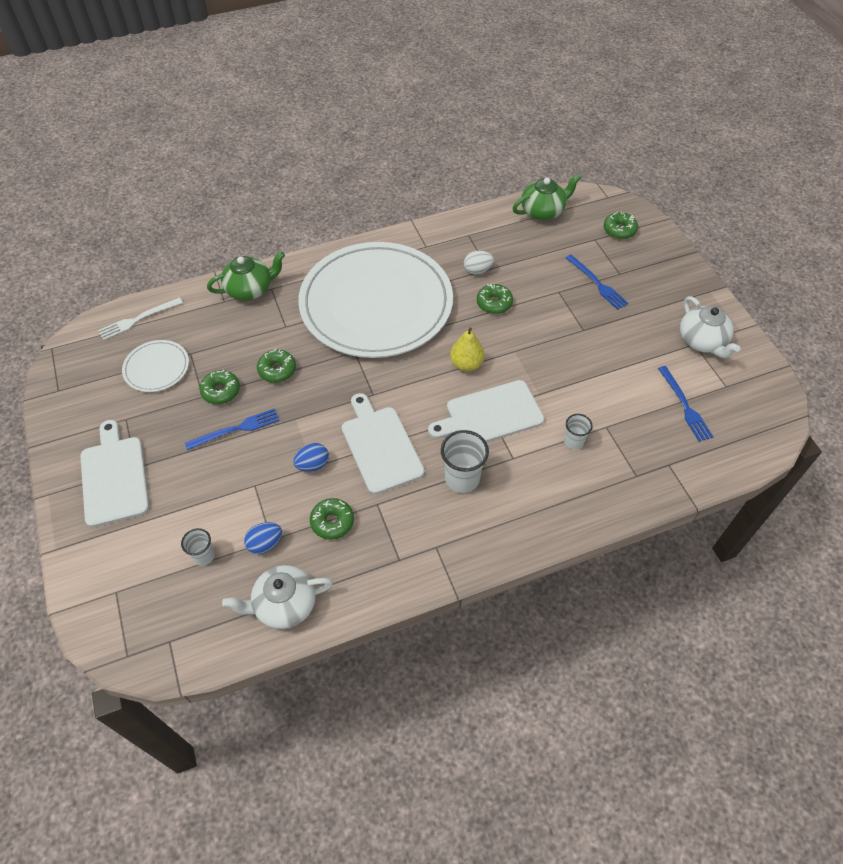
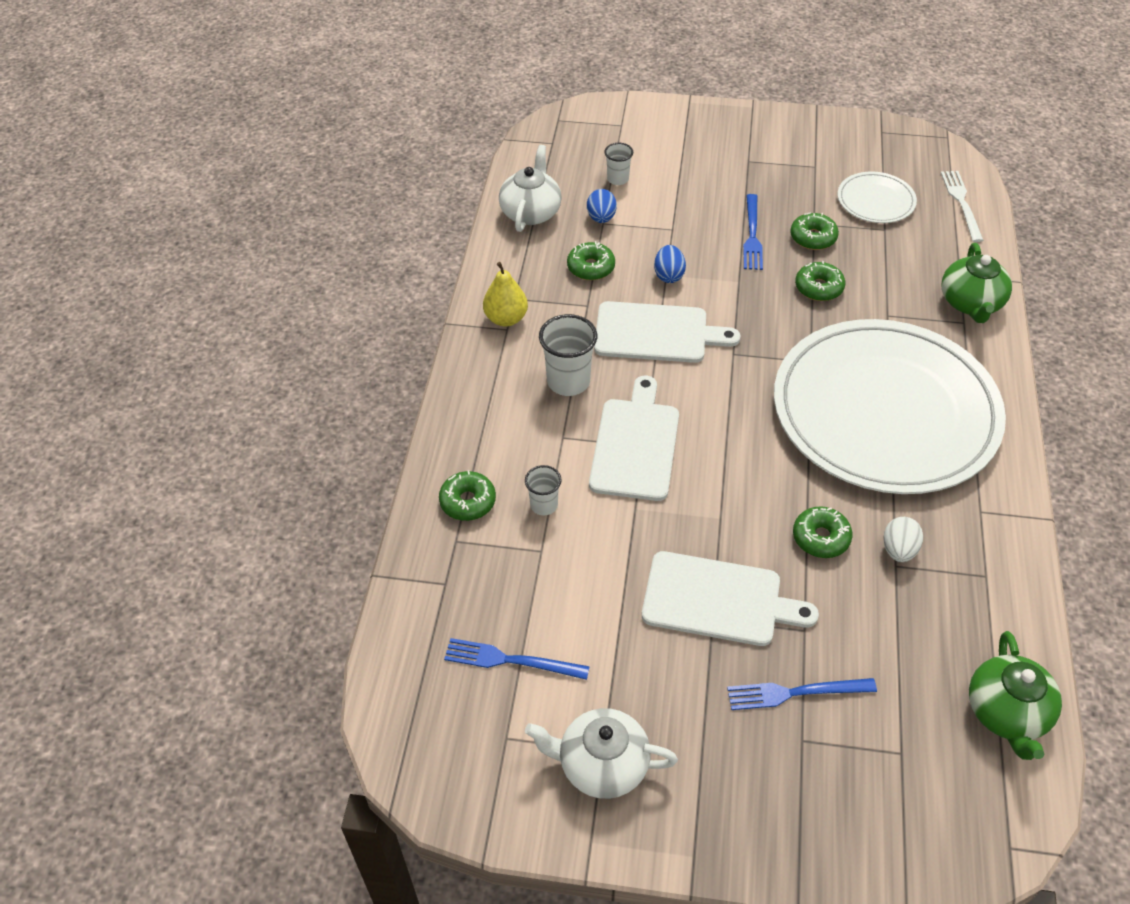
camera: 120 degrees right, 5 degrees down
(114, 477) = (745, 146): white cutting board -> white cutting board (718, 600)
(466, 364) = (728, 457): yellow pear -> yellow pear (506, 318)
(619, 230) = (908, 808): green donut -> green donut (468, 501)

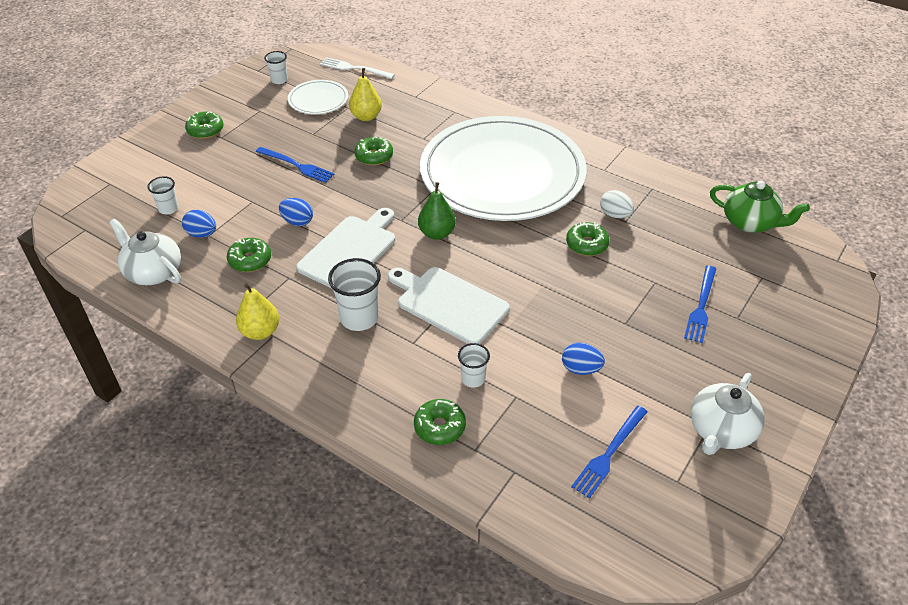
camera: 65 degrees left, 5 degrees down
(614, 596) = (580, 369): none -> blue egg
(718, 600) = (611, 314): white cutting board -> none
(735, 392) = (437, 233): none -> green pear
(813, 237) = (326, 140): green donut -> green donut (205, 130)
(881, 155) = (279, 80): none -> white cup
(882, 251) = (366, 117): none -> yellow pear
(971, 303) = (441, 102): green teapot -> none

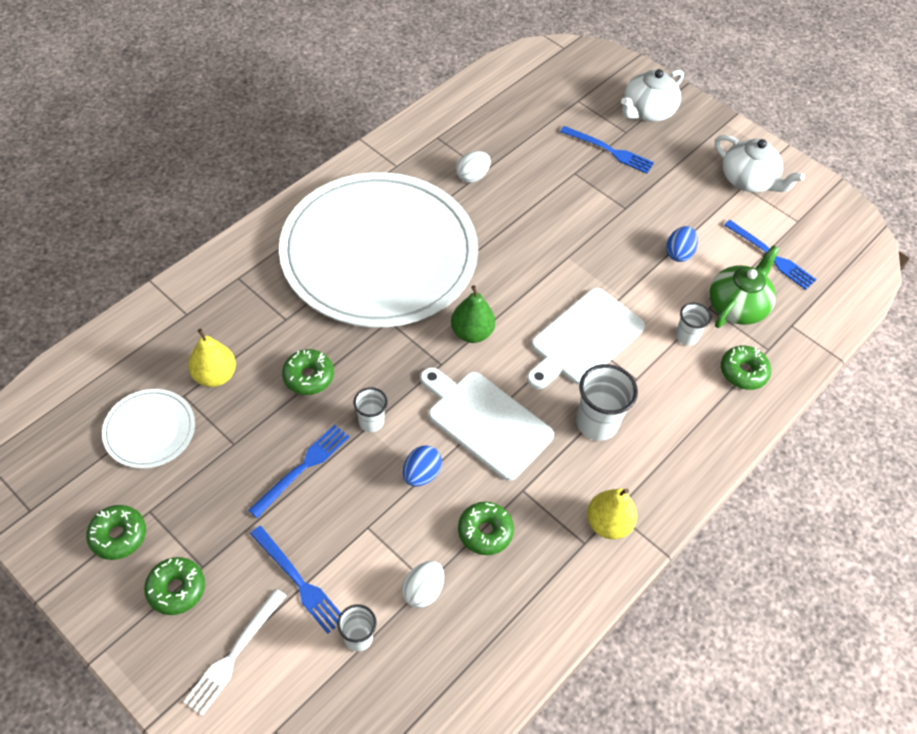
camera: 85 degrees left, 10 degrees up
(153, 272) = (488, 652): white teapot -> white teapot (647, 111)
(202, 234) = (423, 591): blue egg -> white egg
(210, 177) = (298, 581): none -> blue fork
(279, 80) = (73, 479): white cup -> white cup (371, 422)
(354, 68) = (84, 377): white fork -> white fork (234, 654)
(586, 244) = (513, 209): green donut -> green donut (118, 536)
(750, 222) = (504, 84): green teapot -> green teapot (737, 306)

